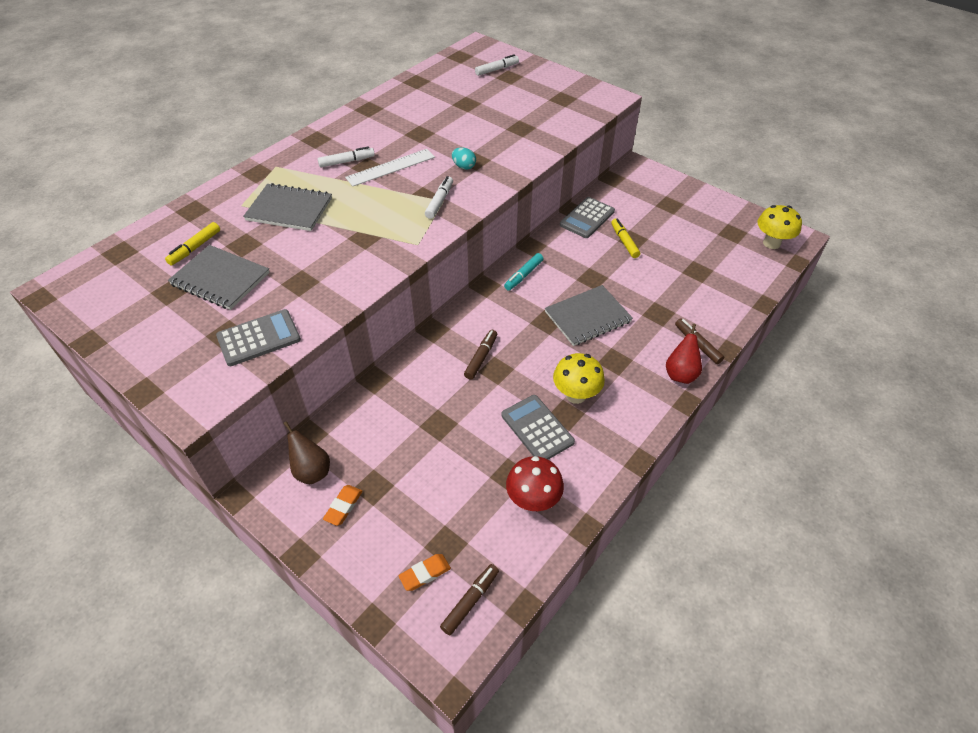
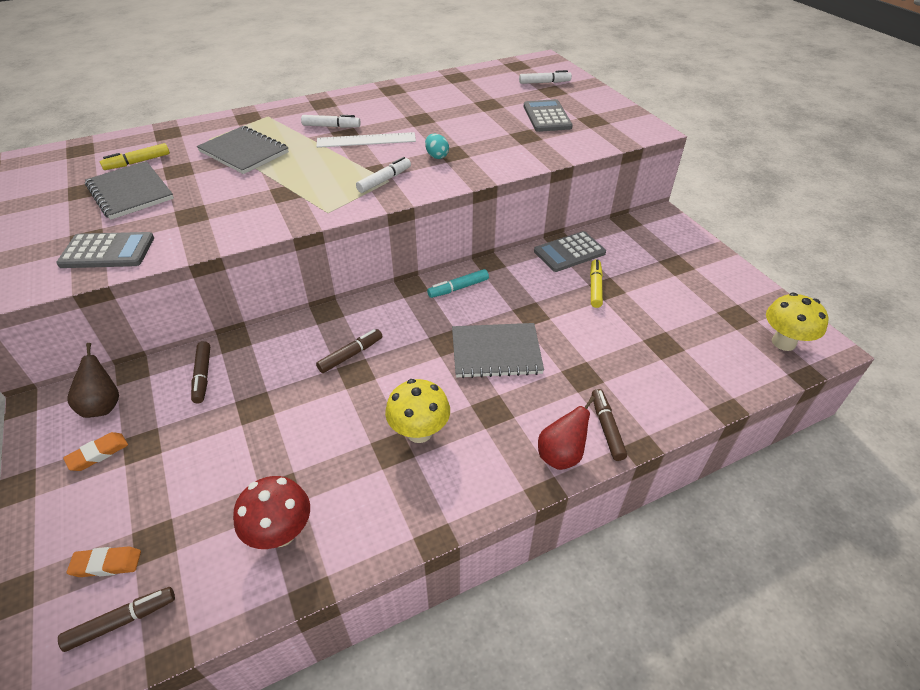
camera: 25 degrees right, 5 degrees down
(375, 417) = (203, 376): none -> brown marker
(537, 428) = (349, 452): grey calculator -> grey calculator (547, 117)

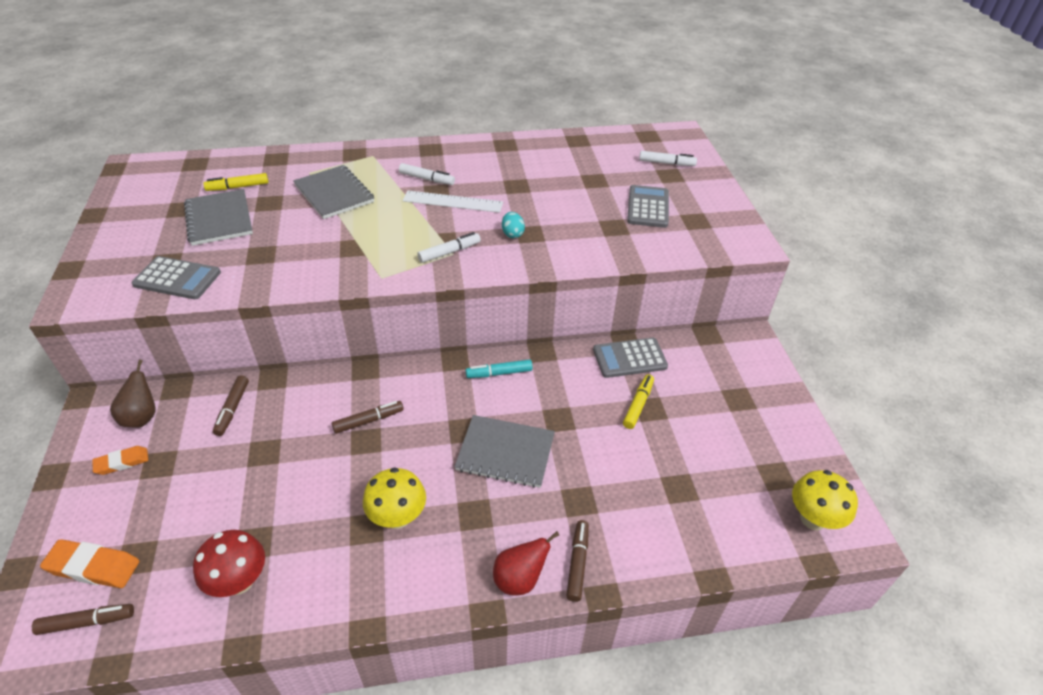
camera: 15 degrees right, 0 degrees up
(107, 564) = (93, 567): orange eraser -> orange eraser, size x1.55

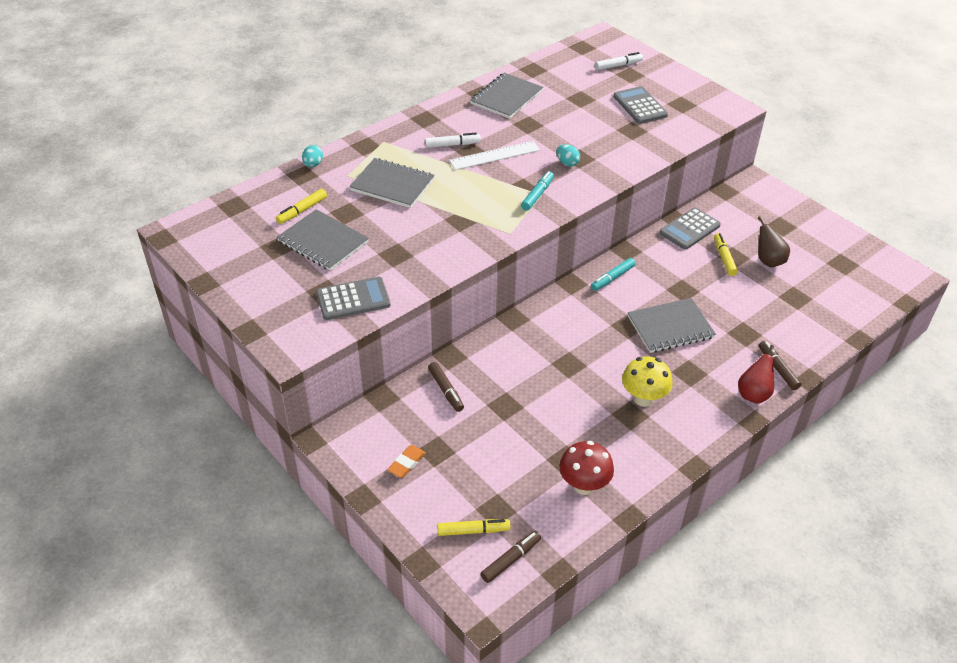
camera: 30 degrees left, 0 degrees up
(93, 567) = (473, 531): orange eraser -> yellow marker
(142, 417) = (381, 429): brown pear -> brown pear (768, 261)
(294, 154) = (313, 164): none -> turquoise egg
(368, 421) = (556, 351): brown marker -> none
(449, 252) = (537, 195): white marker -> turquoise marker
(524, 156) = (506, 97): none -> grey notebook
(812, 519) = (882, 279): yellow mushroom -> none

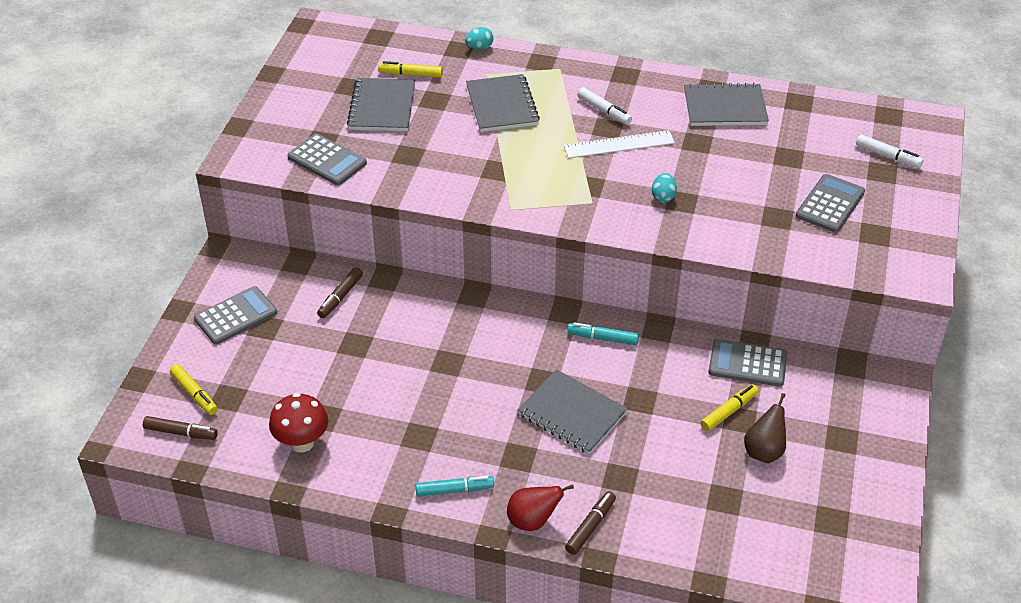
camera: 55 degrees right, 0 degrees up
(407, 463) = (236, 316): orange eraser -> grey calculator
(494, 155) = (619, 144): white ruler -> white ruler turned 45 degrees counterclockwise
(537, 195) = (588, 200): turquoise marker -> turquoise marker (454, 490)
(643, 398) = (449, 437): yellow mushroom -> none

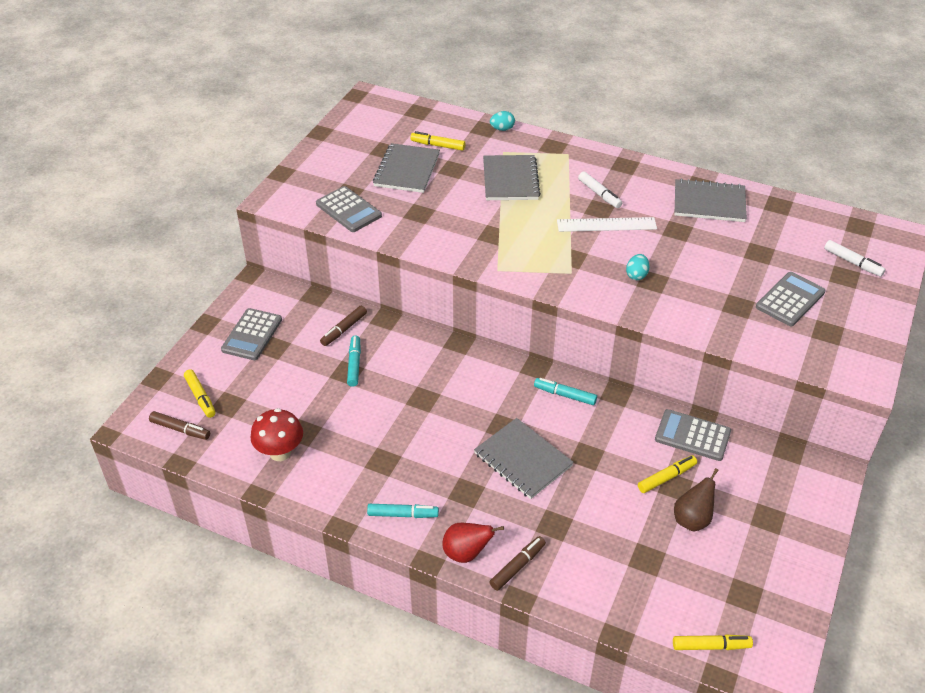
camera: 10 degrees right, 0 degrees up
(236, 316) = (252, 335): grey calculator -> grey calculator turned 135 degrees clockwise
(361, 335) = (354, 364): none -> turquoise marker
(807, 577) = (710, 646): none -> yellow marker

